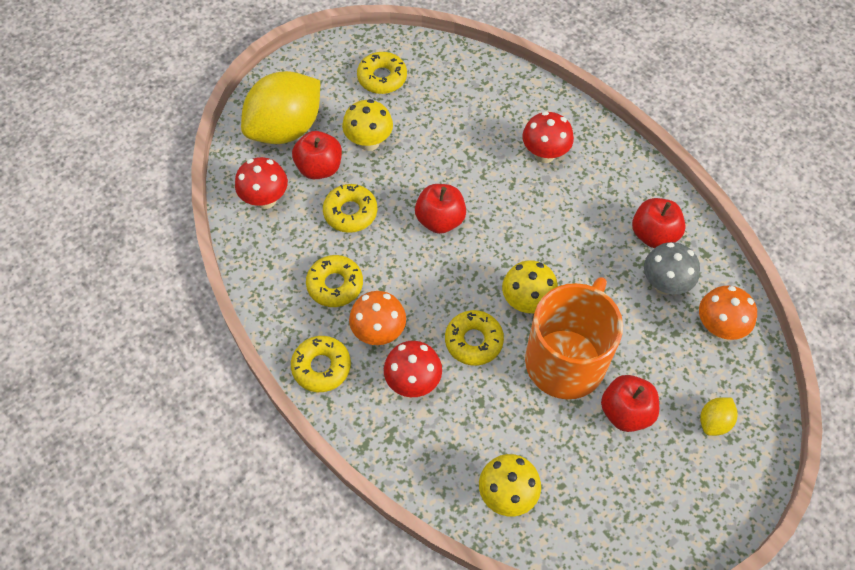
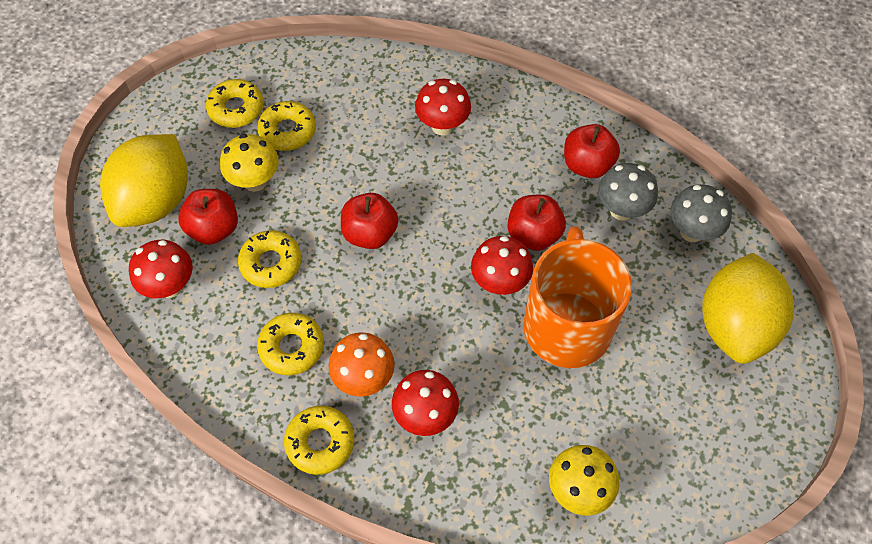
camera: 25 degrees left, 0 degrees up
(473, 341) = (466, 345): yellow donut -> yellow donut (287, 131)
(527, 302) = (499, 283): yellow mushroom -> red mushroom
(626, 412) = (649, 352): red apple -> red apple (533, 235)
(714, 422) = (734, 325): yellow lemon -> yellow lemon, size x2.33
(718, 327) = (692, 231): orange mushroom -> grey mushroom

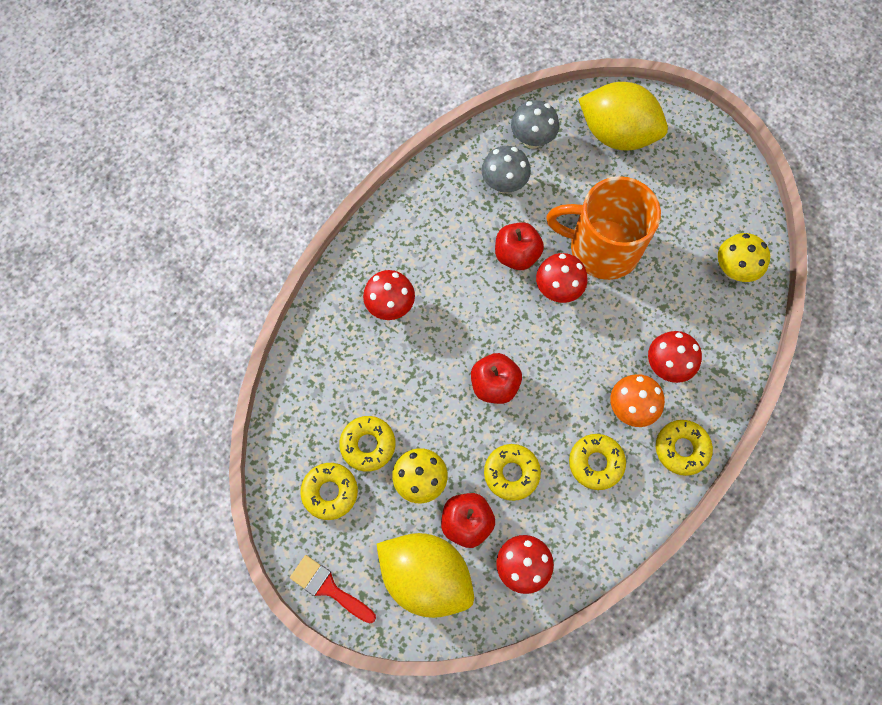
camera: 80 degrees left, 10 degrees up
(142, 124) = (329, 588): none -> red brush
(587, 165) = (455, 199): red apple -> none

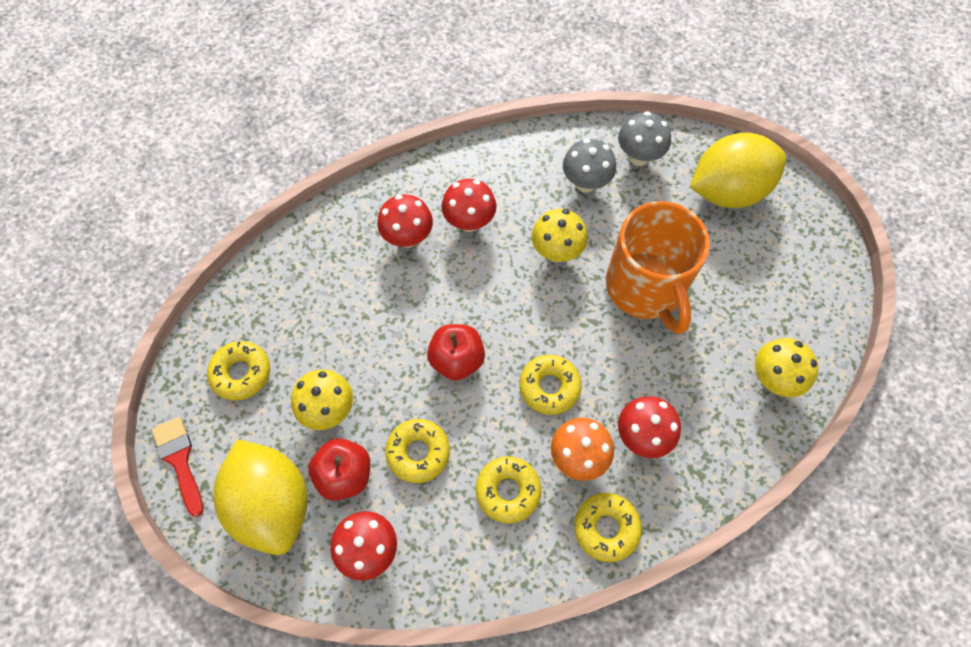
camera: 30 degrees right, 5 degrees down
(368, 445) = (304, 350): yellow donut -> yellow donut (549, 387)
(516, 255) = (556, 252): red apple -> yellow mushroom
(558, 289) = (576, 304): red mushroom -> red mushroom (469, 222)
(602, 248) = (645, 288): orange mug -> orange mug turned 150 degrees counterclockwise
(617, 134) = (727, 191): yellow lemon -> yellow lemon turned 75 degrees counterclockwise

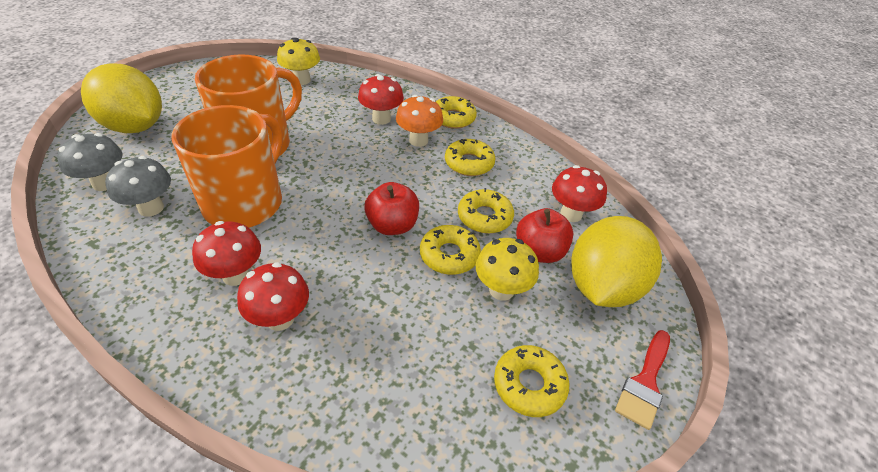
camera: 125 degrees left, 20 degrees down
(549, 387) = (377, 168): yellow donut -> yellow donut (449, 255)
(556, 252) = (245, 202): yellow mushroom -> orange mug

